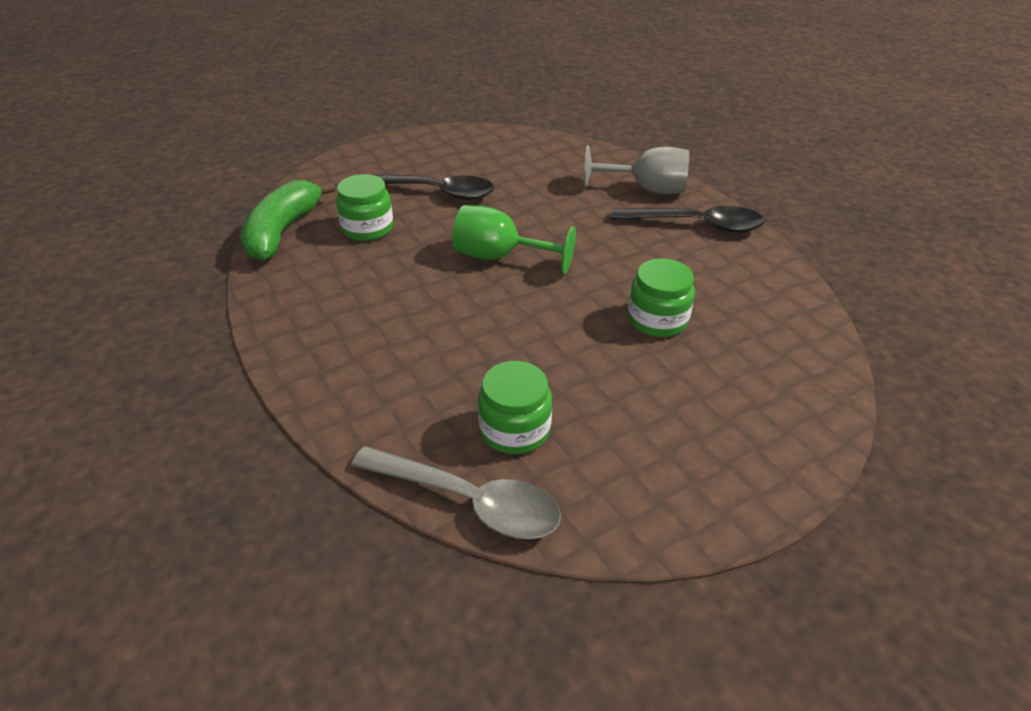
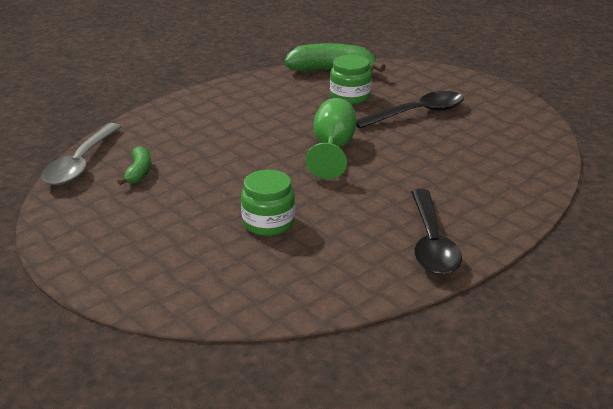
camera: 80 degrees right, 10 degrees down
(435, 192) = (417, 113): black spoon -> black spoon turned 120 degrees counterclockwise
(515, 429) = (139, 172): green jar -> green banana
(646, 189) = (486, 212): grey goblet -> none

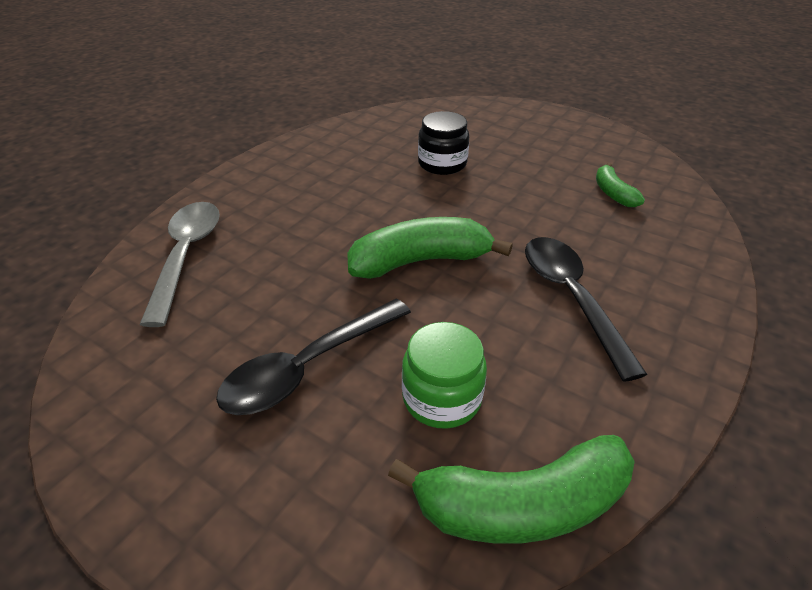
camera: 165 degrees right, 10 degrees up
(81, 163) = (685, 194): grey spoon -> grey spoon (186, 256)
(268, 223) = (442, 164): green jar -> black jar
(332, 149) = (420, 261): green goblet -> green banana
(431, 242) = (290, 168): black spoon -> black spoon (571, 298)

